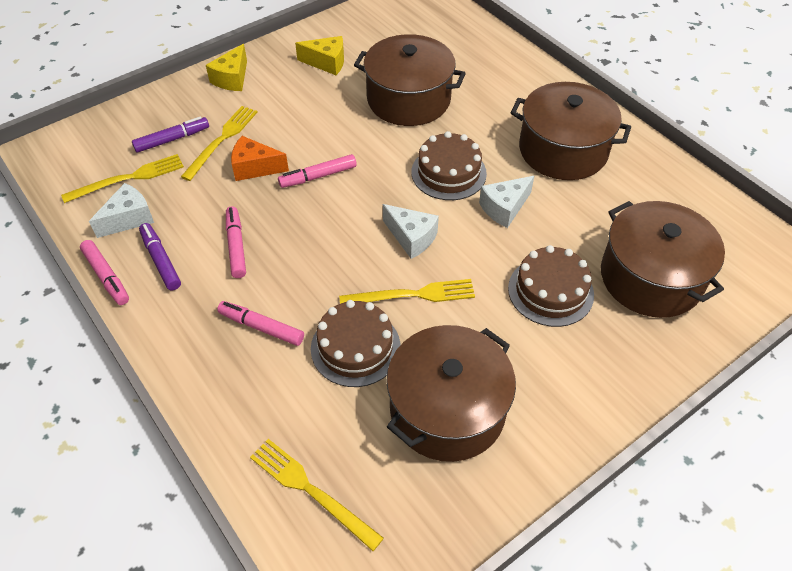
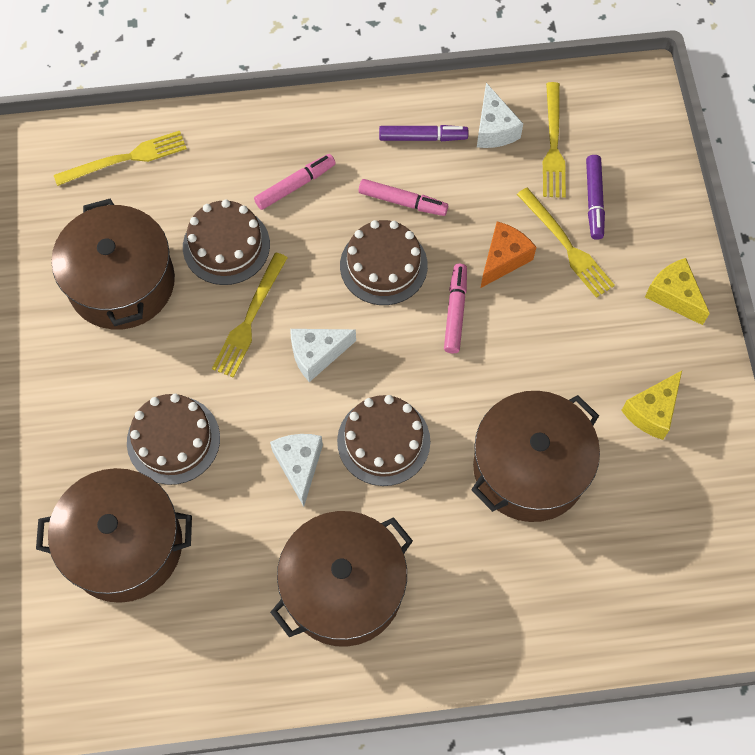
camera: 120 degrees right, 15 degrees up
(106, 276) = (429, 92): pink marker -> none
(305, 232) = (383, 265): none -> brown cake

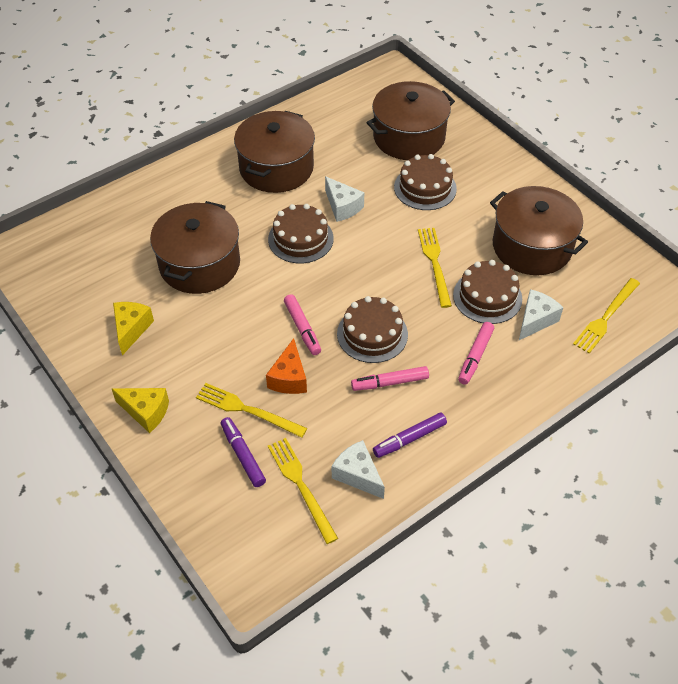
camera: 150 degrees right, 15 degrees down
(317, 355) = (376, 263): white cheese -> white cheese (535, 320)

